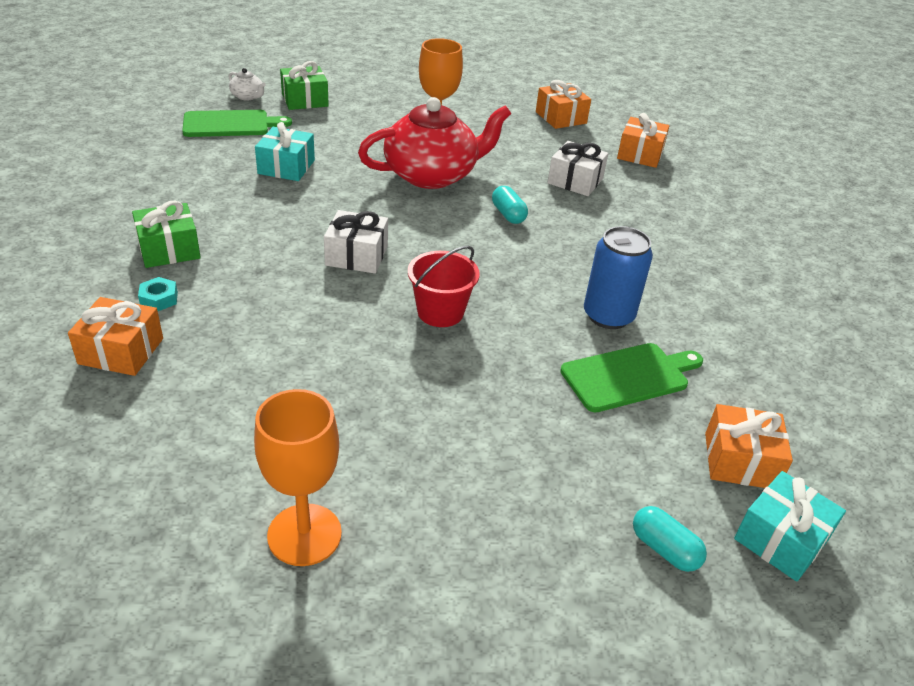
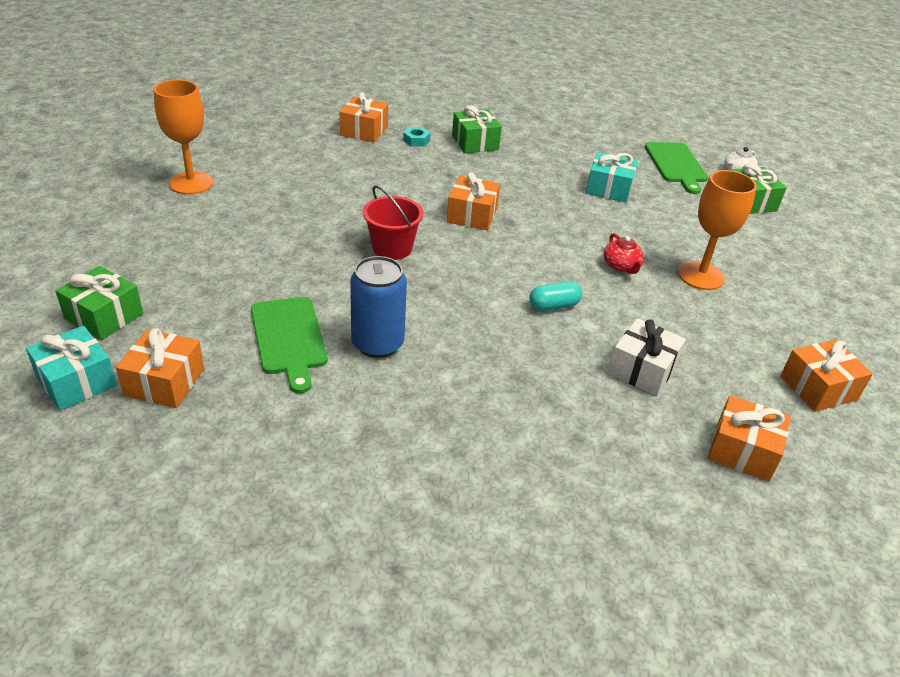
camera: 95 degrees right, 0 degrees up
(356, 255) = (472, 215): white gift -> orange gift
(432, 175) = (621, 266): red teapot -> red teapot, size x0.40
(664, 549) = (104, 316): turquoise capsule -> green gift

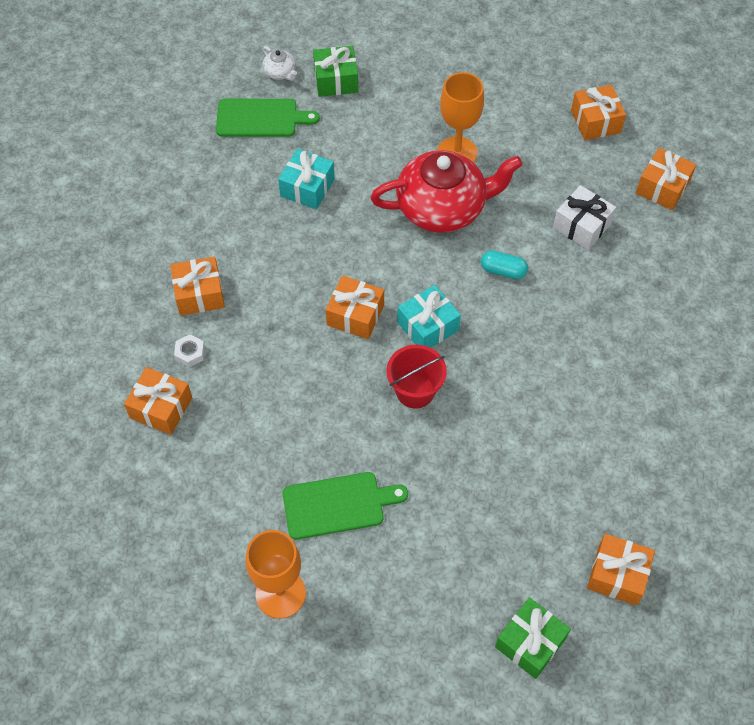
camera: 80 degrees left, 20 degrees up
(76, 381) = (621, 648): turquoise gift -> turquoise gift (428, 326)
(289, 338) = (556, 479): green cutting board -> green cutting board (338, 505)
(377, 344) = (559, 410): blue can -> none
(416, 140) = (190, 353): turquoise nut -> white nut
(475, 142) = (199, 294): green gift -> orange gift
(553, 306) = (503, 271): turquoise capsule -> turquoise capsule turned 60 degrees counterclockwise
(621, 266) = (442, 208): red teapot -> red teapot, size x2.49

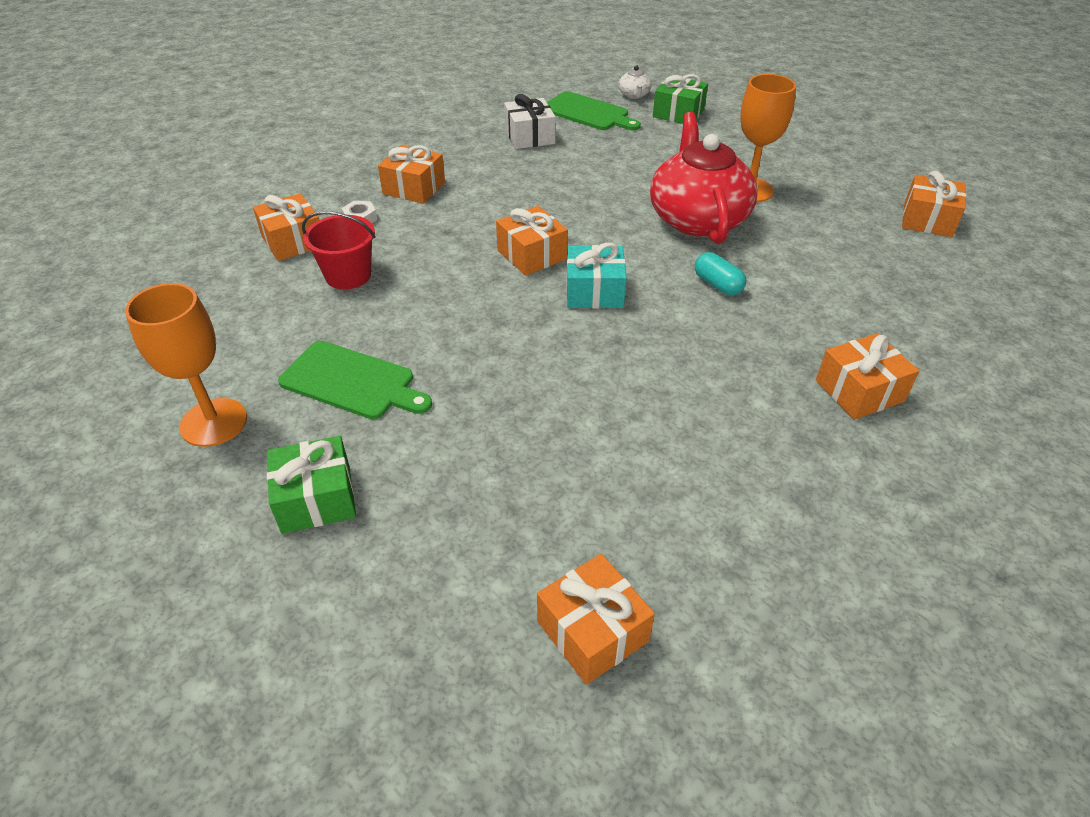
camera: 35 degrees right, 15 degrees down
(307, 187) = (582, 162): turquoise gift -> none
(415, 391) = (528, 332): red bucket -> red bucket (348, 275)
(442, 208) = (697, 219): red teapot -> red teapot turned 120 degrees counterclockwise
(530, 643) = (407, 636): green gift -> green gift (316, 499)
(581, 226) = (842, 287): white gift -> white gift (529, 137)
(662, 187) = (973, 295): orange gift -> orange gift (859, 391)

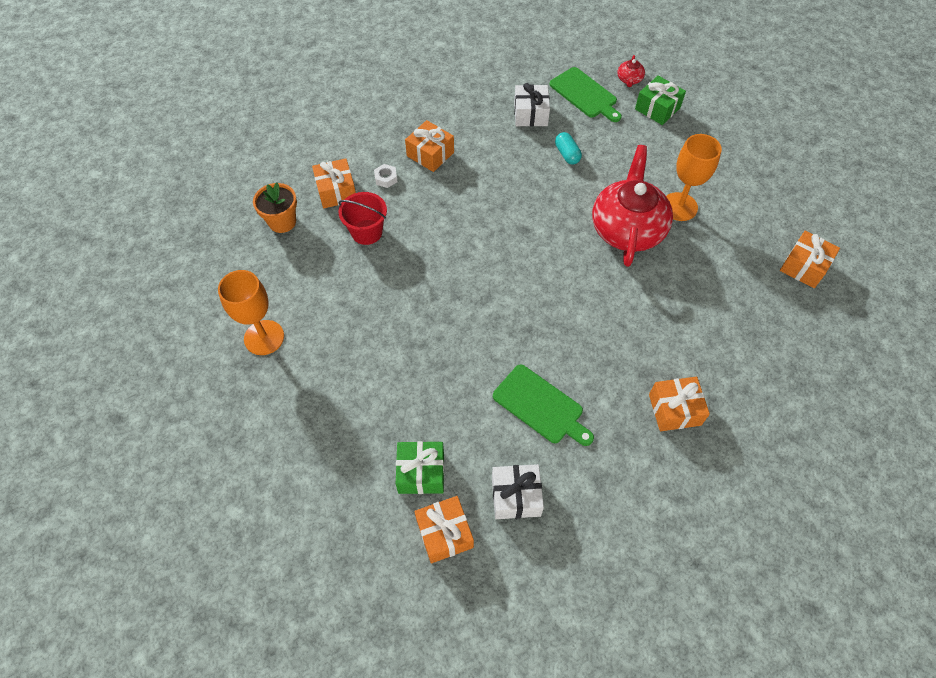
camera: 15 degrees right, 15 degrees up
(219, 284) = (282, 222): none -> orange flower pot
(316, 499) = (313, 408): green gift -> green gift (421, 472)
(352, 382) = (351, 325): green cutting board -> green cutting board (540, 406)
(532, 255) = (495, 239): orange gift -> none
(594, 291) = (528, 283): turquoise gift -> none
(634, 95) = (629, 80): white teapot -> red teapot
(686, 549) = (516, 496): none -> white gift
(717, 285) = (616, 296): turquoise capsule -> turquoise capsule (567, 154)

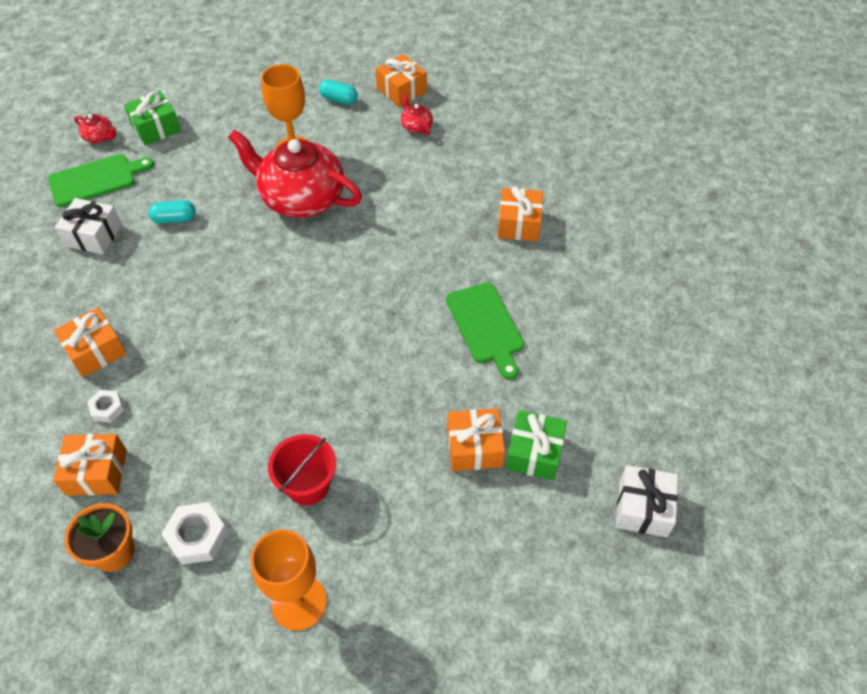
camera: 75 degrees left, 5 degrees down
(301, 263) = (197, 537): none -> white nut
(367, 232) = (184, 447): red bucket -> red bucket (308, 485)
(444, 533) = (606, 445): orange gift -> orange gift (474, 447)
(516, 496) = (578, 372): white gift -> white gift (642, 508)
(540, 406) = (485, 326): green cutting board -> green cutting board turned 105 degrees clockwise
(761, 291) = (416, 126): none -> red teapot
(762, 220) = (339, 99): none -> turquoise capsule

